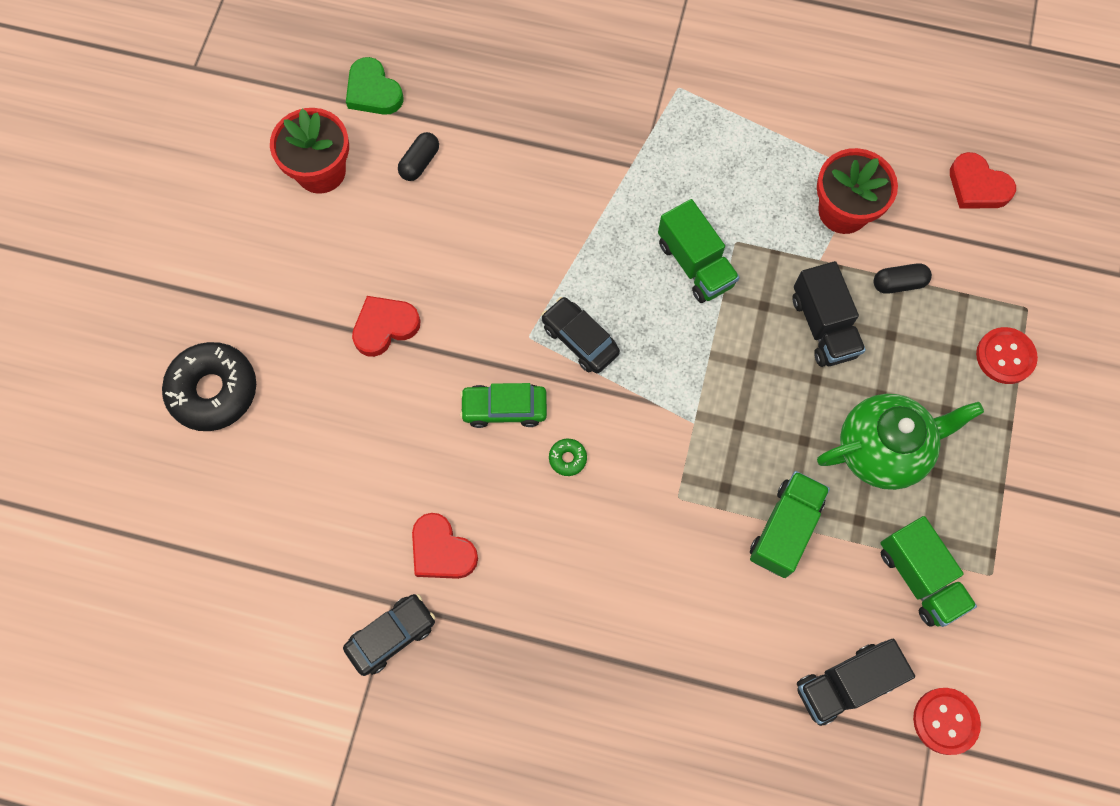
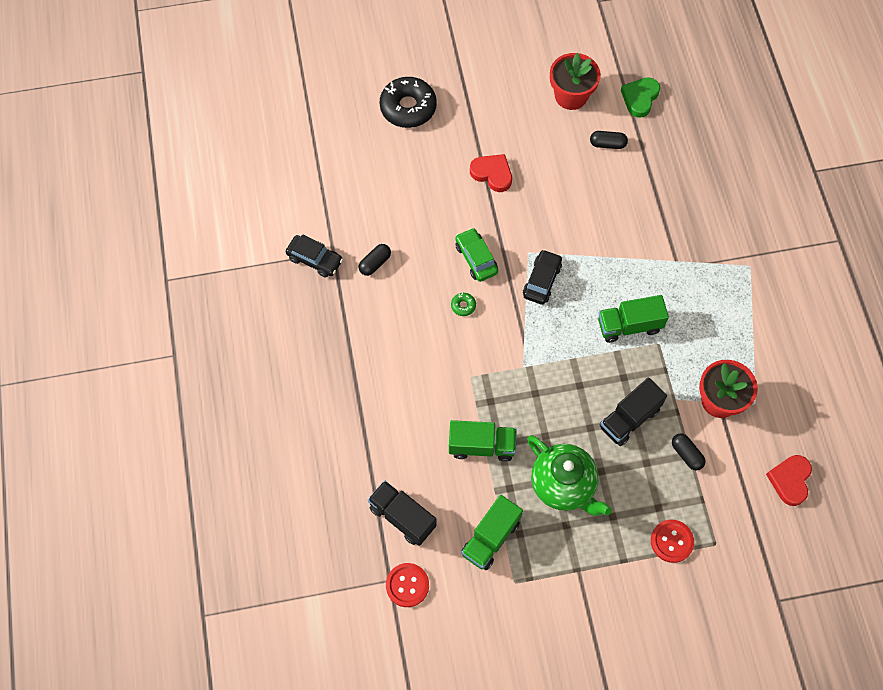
camera: 65 degrees right, 5 degrees down
(441, 550) = (375, 263): red heart -> black capsule
(695, 264) = (629, 325): green truck -> green truck turned 45 degrees clockwise

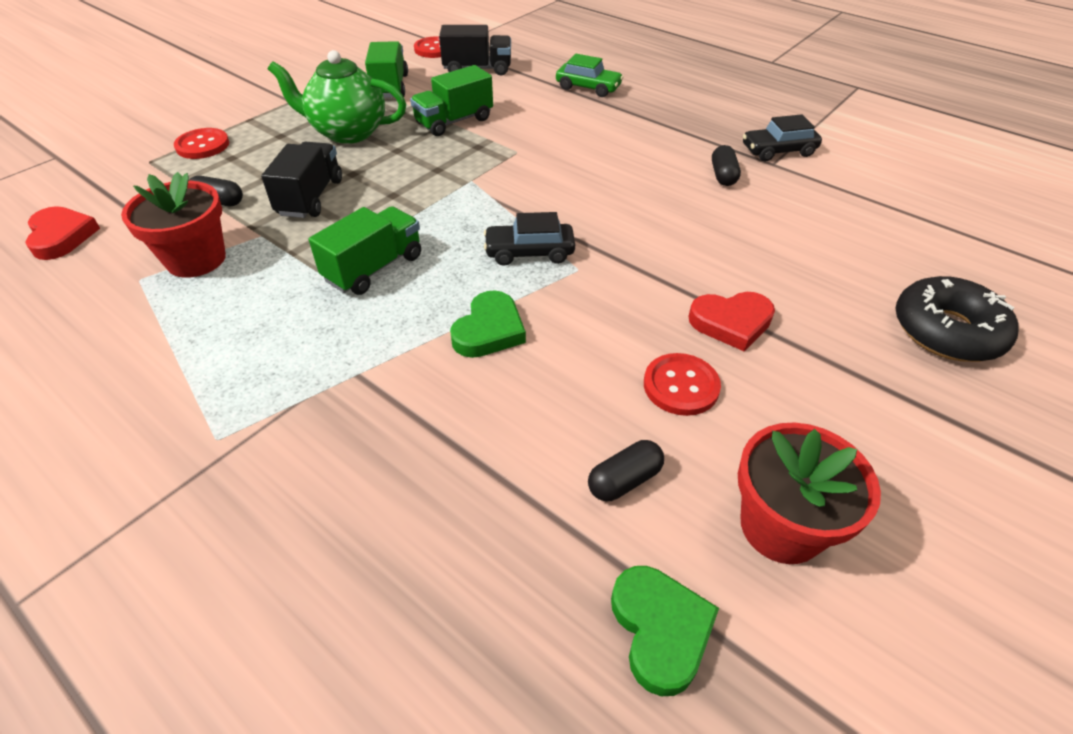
camera: 140 degrees right, 20 degrees down
(463, 306) = (590, 190): green donut -> none
(476, 259) = (630, 231): green car -> green car (588, 88)
(542, 281) = (529, 252): black car -> black car turned 105 degrees clockwise
(548, 162) = (681, 386): none -> red button
(602, 245) = (489, 330): none -> green heart

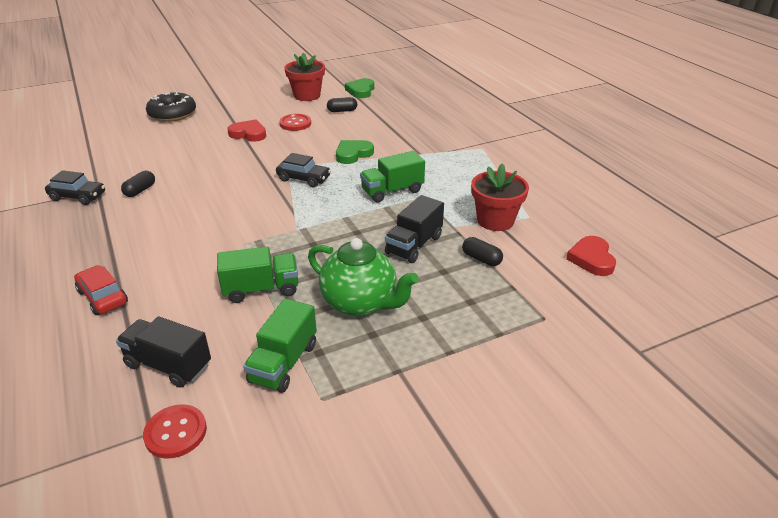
camera: 155 degrees left, 10 degrees down
(202, 145) = (496, 325): red button -> none
(588, 88) = (102, 297): green car -> red car

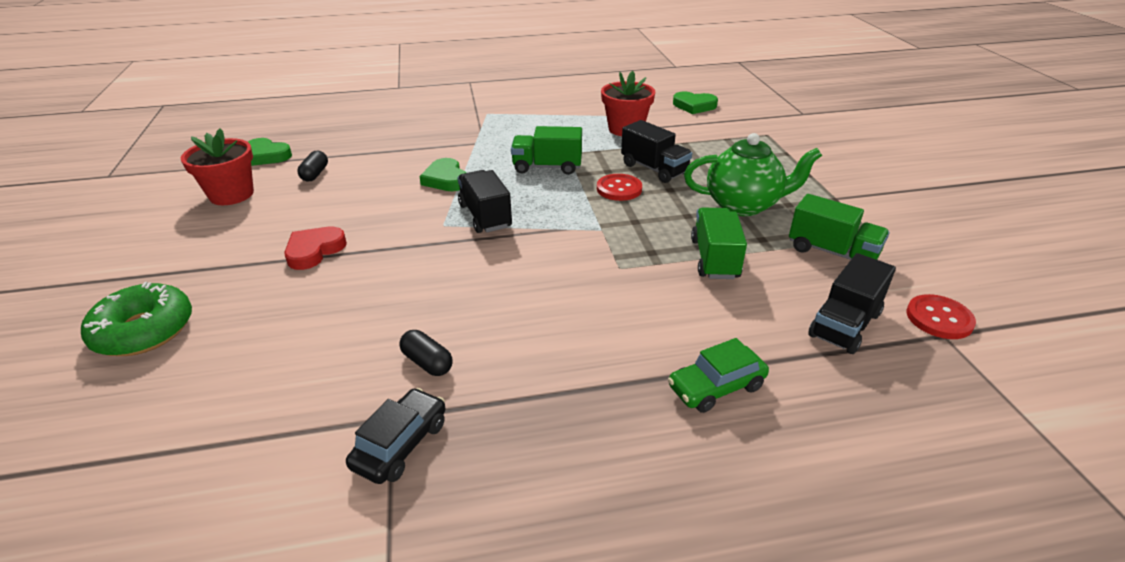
camera: 75 degrees left, 0 degrees up
(102, 297) = (716, 387): red car -> green car
(172, 114) = (144, 330): black donut -> green donut
(295, 123) = (319, 210): red button -> red button (619, 189)
(304, 179) = (485, 216): black car -> black truck
(360, 303) = (743, 205): green teapot -> green teapot turned 45 degrees clockwise
(392, 191) = (547, 167): green truck -> green truck turned 105 degrees clockwise
(481, 259) = (684, 144): black capsule -> none
(591, 259) = (694, 106): red heart -> green heart

